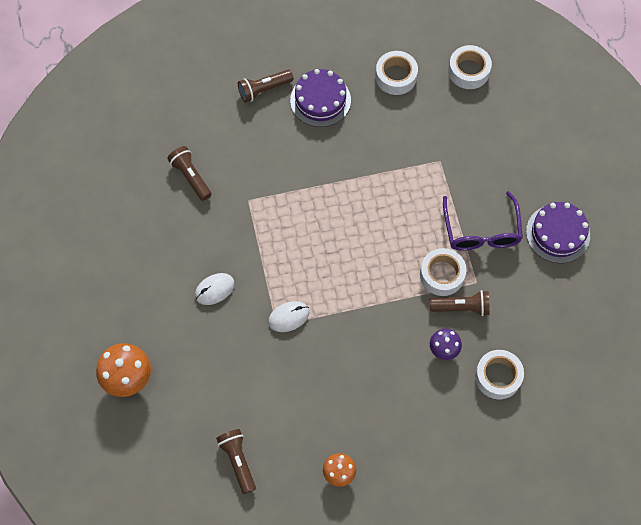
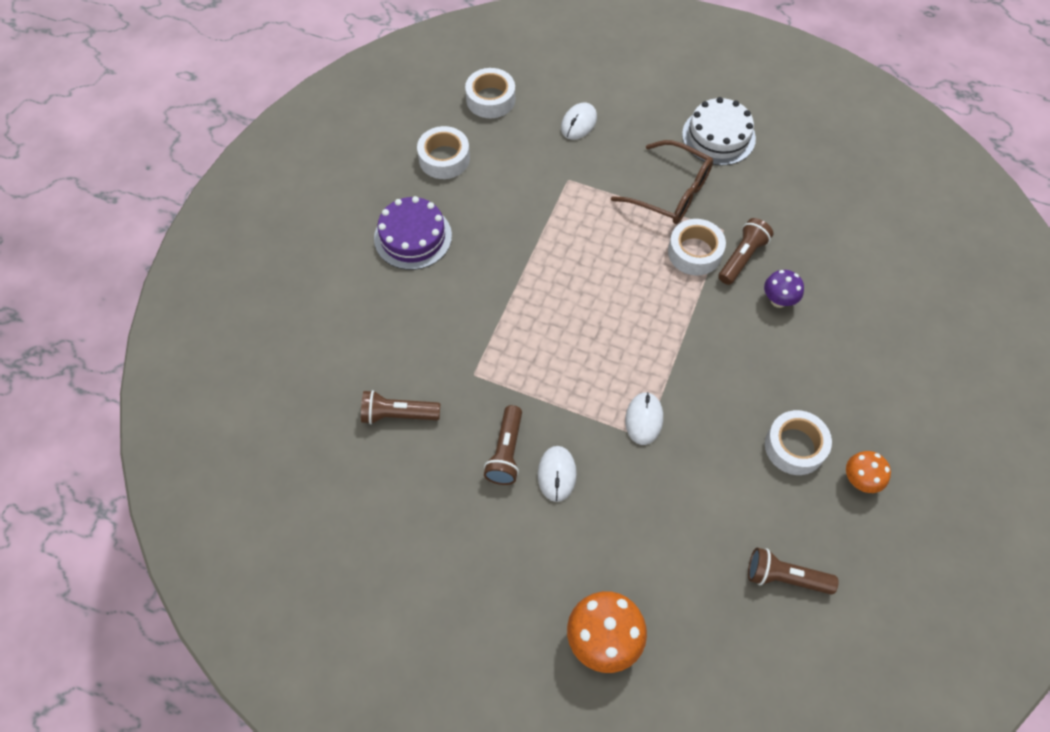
camera: 55 degrees left, 5 degrees down
(264, 89) = (354, 280): brown flashlight -> brown flashlight (506, 452)
(481, 230) = (670, 192): purple glasses -> brown glasses
(494, 137) = (578, 123): none -> white mouse
(498, 377) = (837, 273): white tape -> white tape (795, 446)
(558, 233) = (718, 136): purple cake -> white cake

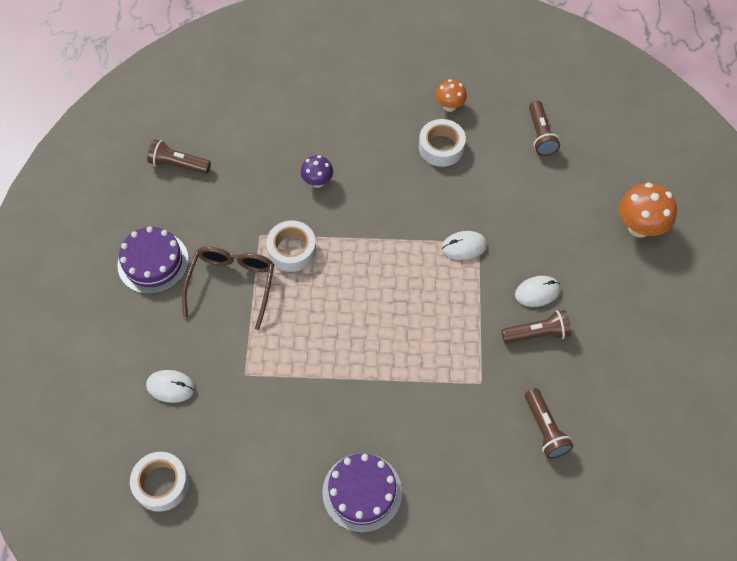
camera: 110 degrees left, 0 degrees up
(444, 158) = (256, 500): white tape -> none
(718, 136) = (153, 262): white cake -> purple cake
(742, 257) = (284, 215): brown flashlight -> brown flashlight (178, 164)

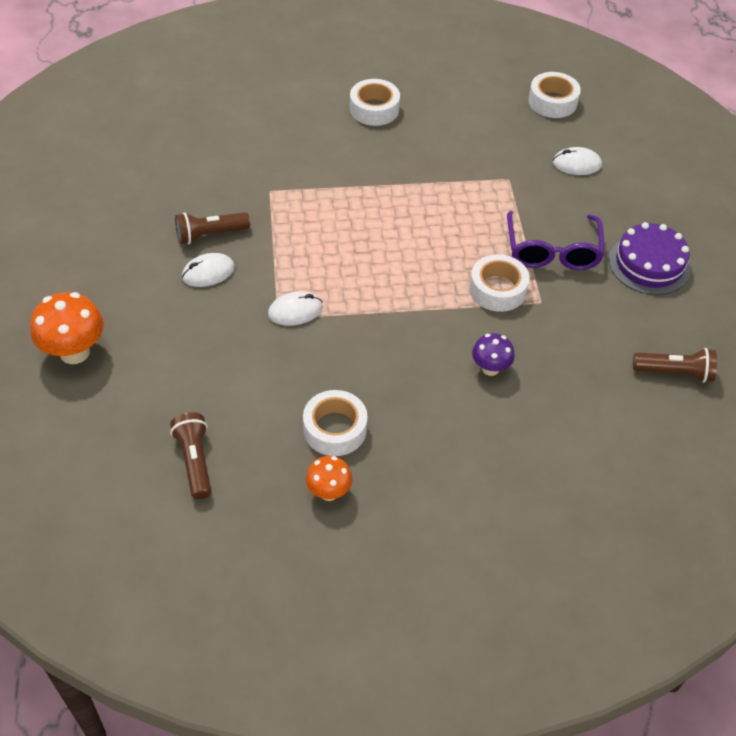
camera: 170 degrees right, 10 degrees down
(232, 285) = (552, 250): brown glasses -> purple glasses
(362, 492) = (374, 109): purple cake -> white tape
(545, 429) = (206, 162): brown flashlight -> none

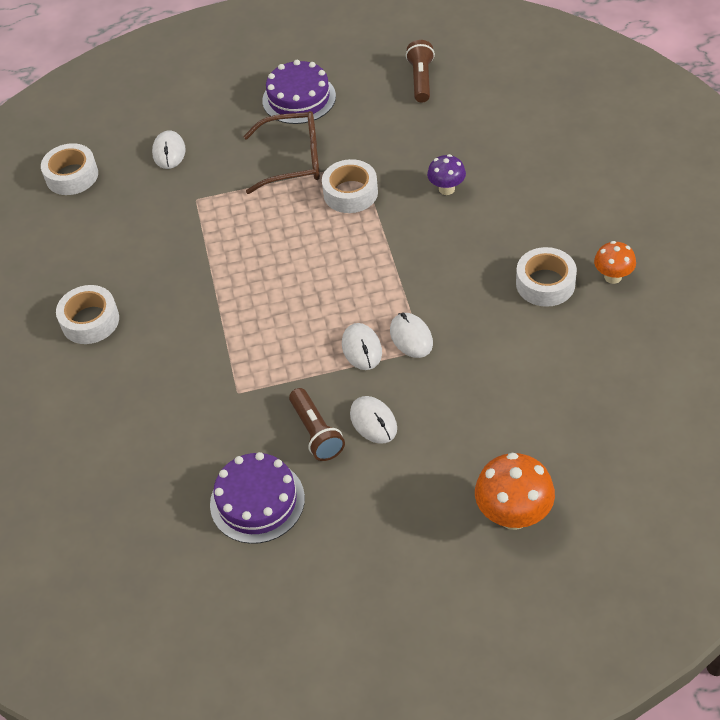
camera: 90 degrees left, 0 degrees up
(156, 194) = (257, 501): none -> purple cake
(194, 461) = (614, 378): brown flashlight -> none
(292, 274) = (362, 348): none -> white mouse
(552, 250) = (292, 160): purple glasses -> brown glasses

